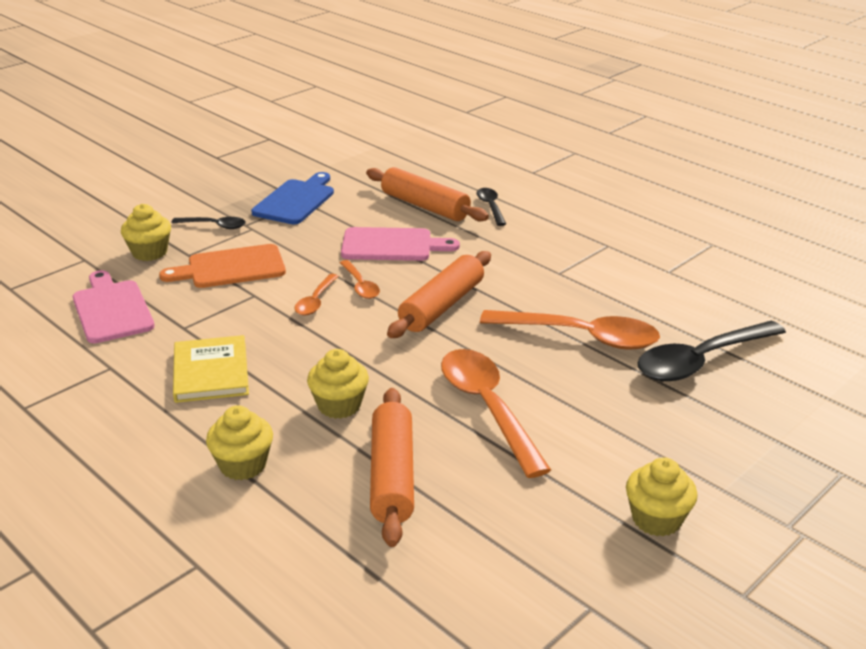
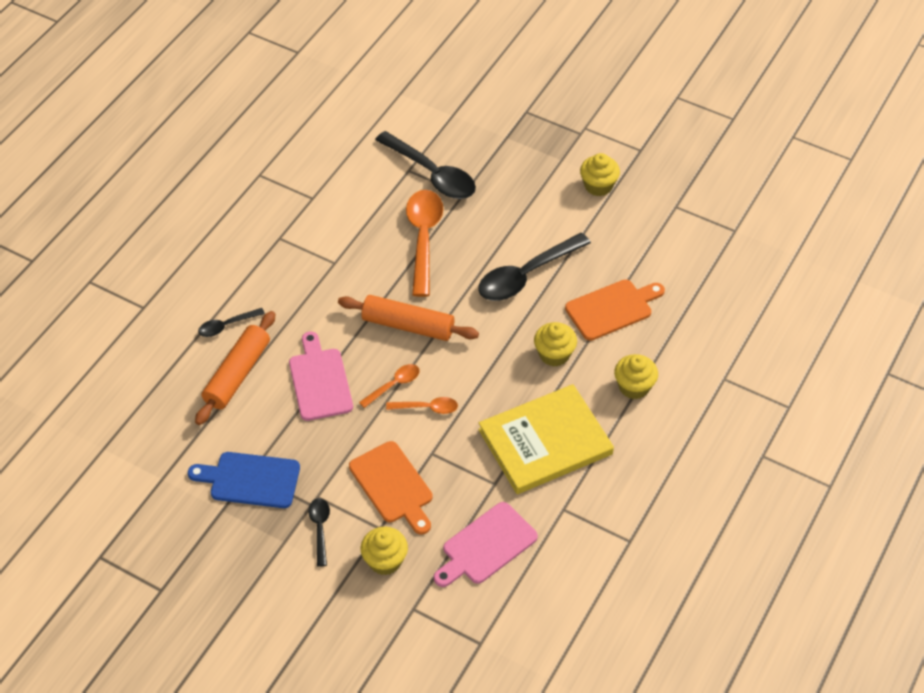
camera: 105 degrees left, 20 degrees up
(211, 372) = (545, 442): yellow book -> yellow book, size x1.57
(392, 476) = (612, 309): orange rolling pin -> orange cutting board
(487, 408) = (526, 275): orange spoon -> black spoon

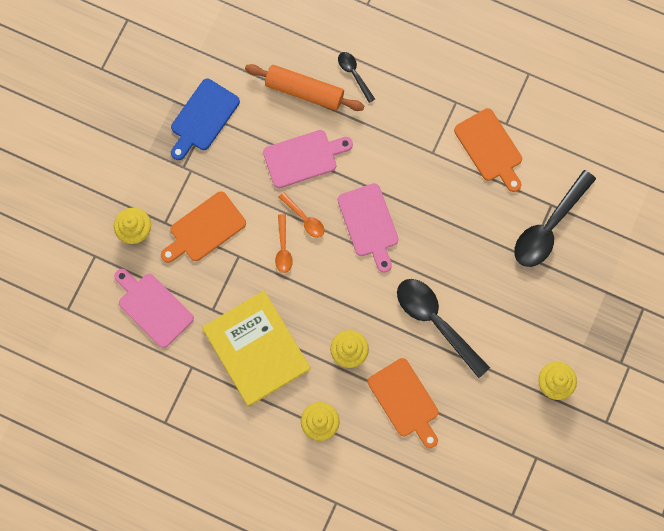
camera: 85 degrees right, 25 degrees up
(250, 479) = (203, 118): blue cutting board -> blue cutting board turned 150 degrees counterclockwise
(320, 528) = (161, 177): black spoon -> none
(337, 214) = (490, 148): none -> orange cutting board
(408, 325) = (369, 224): orange rolling pin -> pink cutting board
(423, 238) = (469, 227): orange spoon -> none

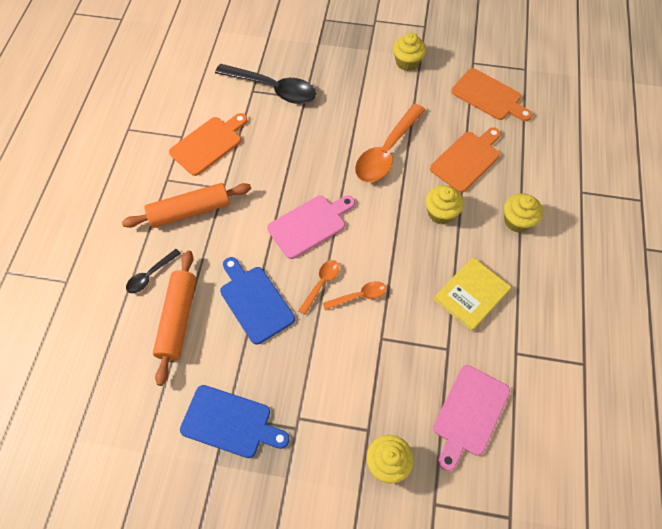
camera: 105 degrees left, 15 degrees down
(204, 228) = (362, 382): orange cutting board -> orange cutting board (489, 96)
(256, 349) = (471, 294): yellow book -> yellow book, size x0.64
(303, 158) = (255, 301): pink cutting board -> blue cutting board
(413, 118) = (190, 211): none -> orange rolling pin
(435, 321) = (386, 152): black spoon -> orange spoon

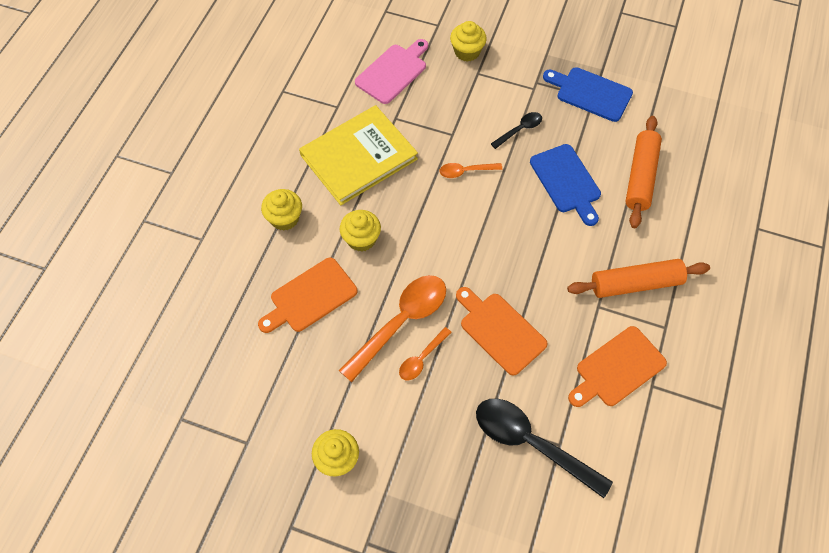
camera: 170 degrees left, 0 degrees up
(150, 275) = (672, 221): black spoon -> black spoon (520, 130)
(310, 225) = (504, 248): pink cutting board -> none
(321, 284) = (500, 188): orange spoon -> orange spoon (422, 359)
(471, 294) = (359, 157): yellow book -> yellow book, size x1.57
(489, 96) = (248, 382): orange cutting board -> orange cutting board (500, 330)

